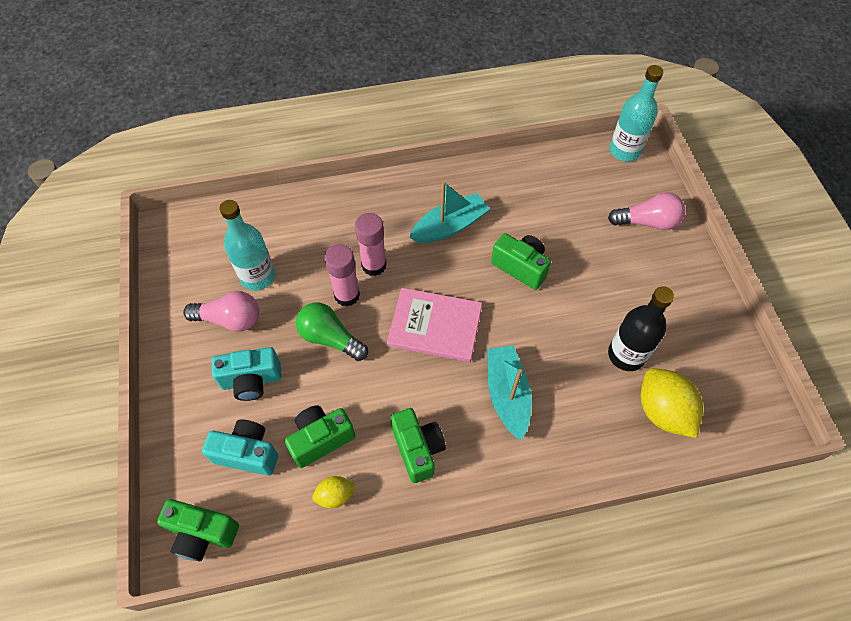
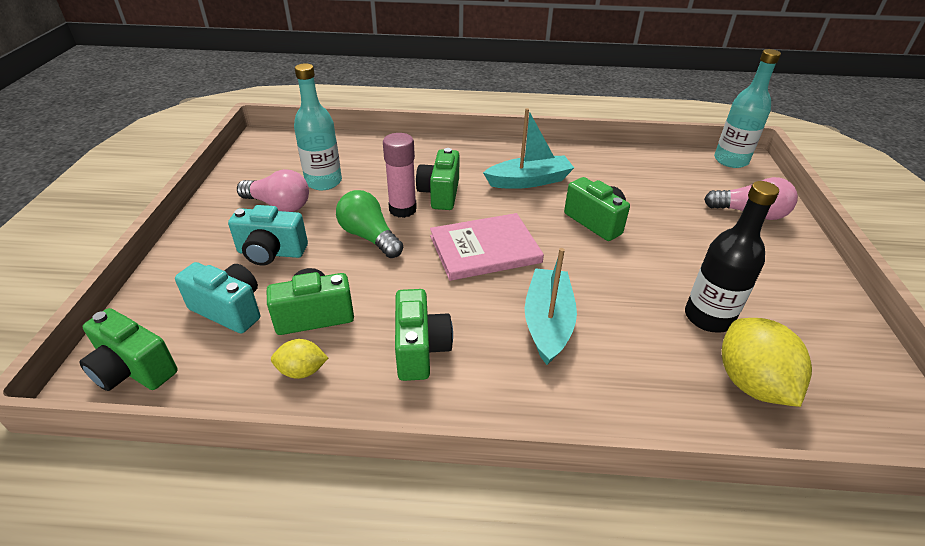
camera: 15 degrees right, 20 degrees down
(374, 265) = (440, 194): pink glue stick -> green camera
(435, 326) = (485, 249): pink book -> pink book turned 45 degrees counterclockwise

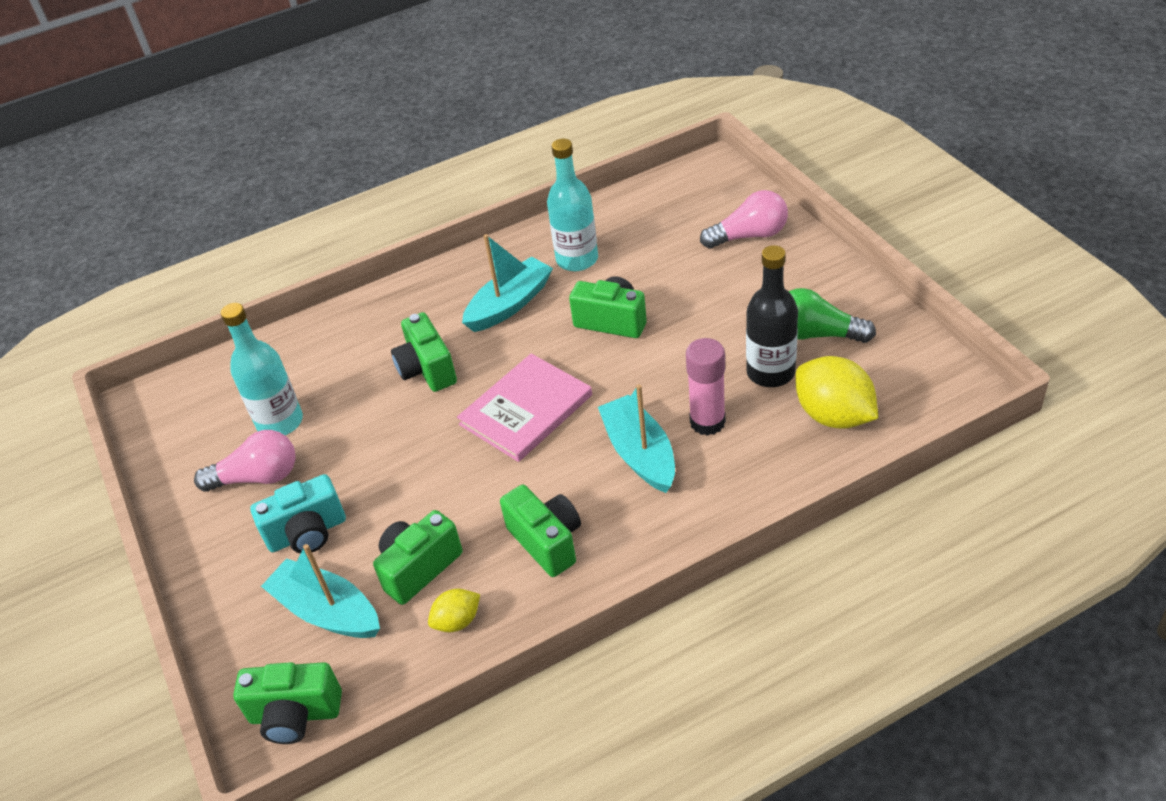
camera: 25 degrees left, 5 degrees up
(229, 310) = (327, 611): turquoise camera -> turquoise boat
(369, 237) = (396, 459): green light bulb -> green light bulb (817, 334)
(402, 209) = (402, 409): pink glue stick -> pink glue stick (707, 422)
(730, 160) = (697, 174): turquoise bottle -> turquoise bottle (577, 259)

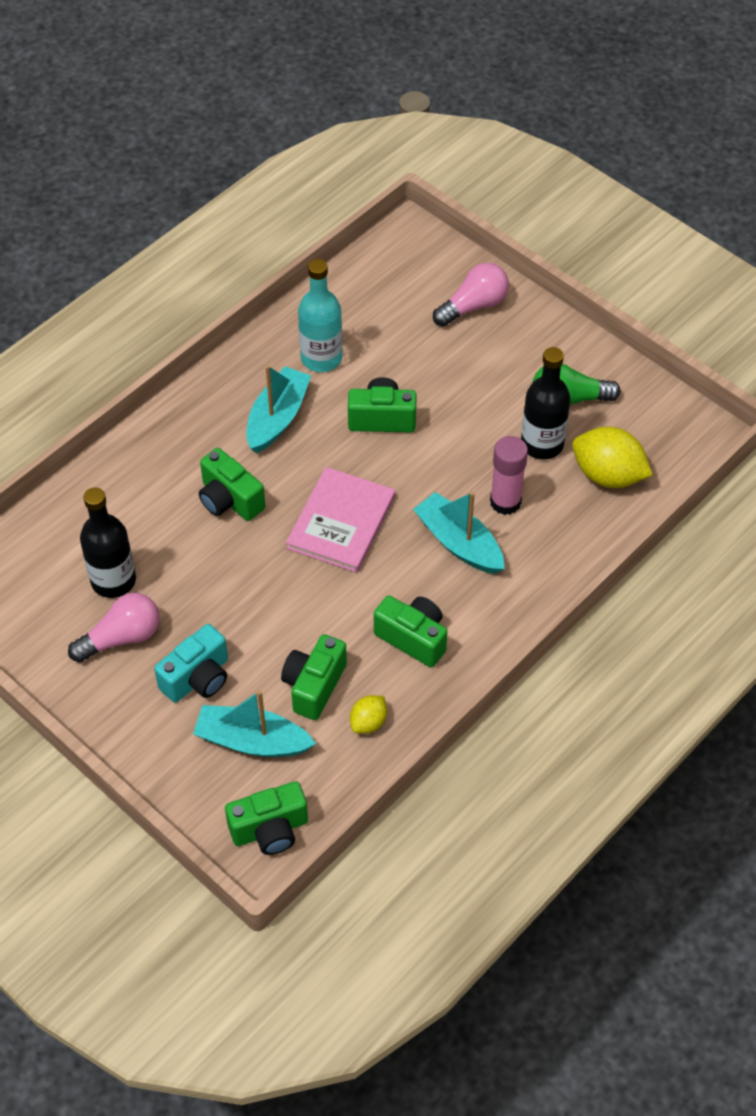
camera: 25 degrees left, 10 degrees up
(280, 422) = (113, 580): turquoise bottle -> black bottle

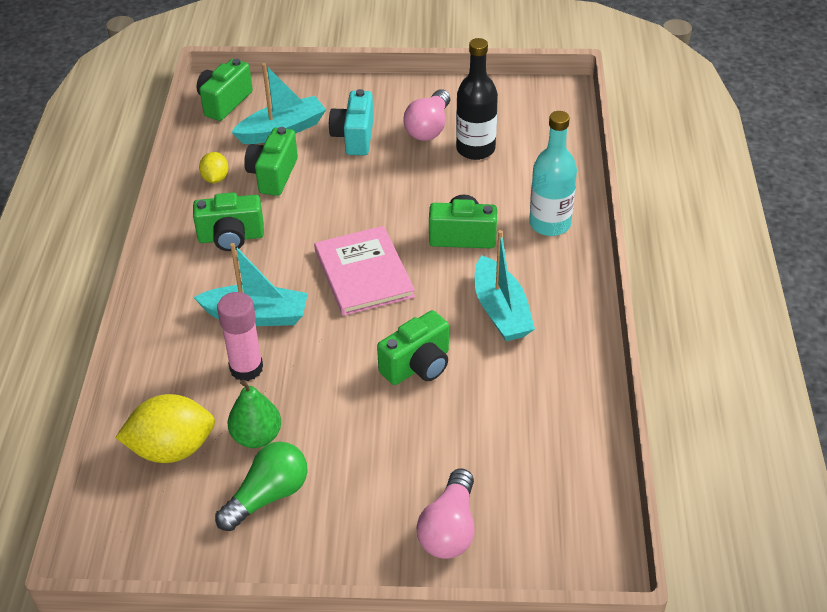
camera: 140 degrees right, 10 degrees down
(314, 686) = (273, 175): green camera -> green camera turned 150 degrees counterclockwise
(321, 358) = (526, 380): turquoise bottle -> turquoise bottle (550, 224)
(542, 444) = (257, 437): black bottle -> green pear

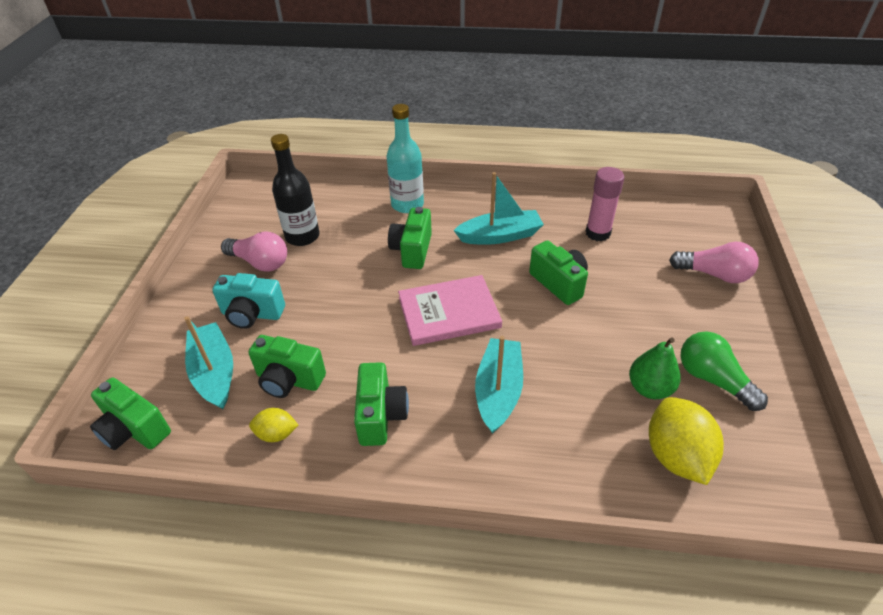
camera: 85 degrees left, 0 degrees up
(246, 368) = (568, 398): pink glue stick -> pink glue stick (598, 233)

